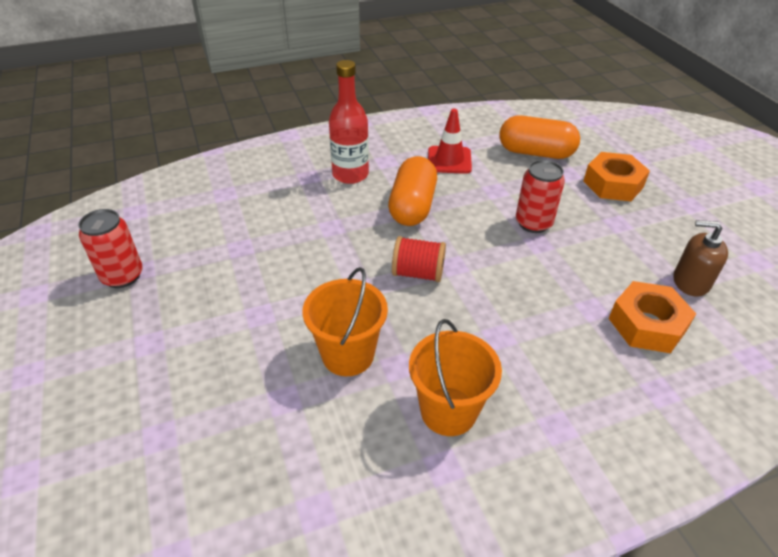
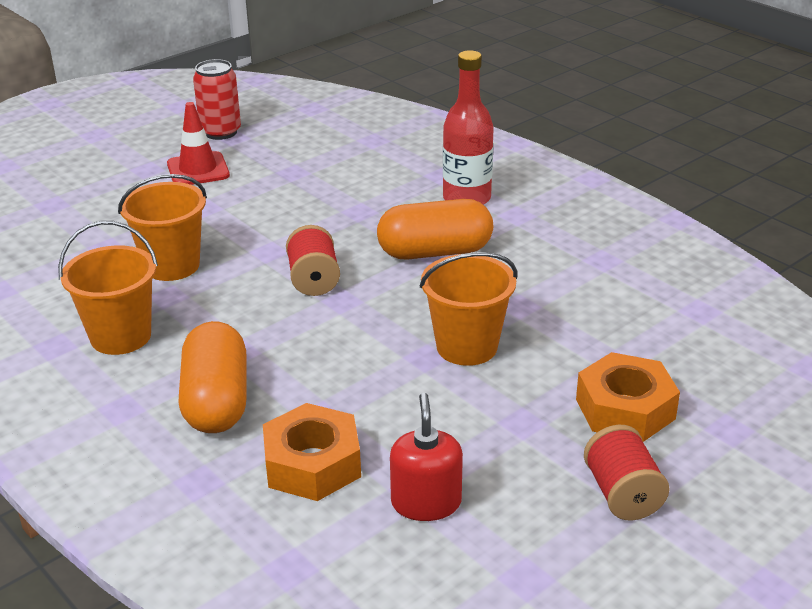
camera: 70 degrees right, 10 degrees down
(449, 160) = (560, 258): red traffic cone -> red traffic cone (198, 170)
(533, 223) = (467, 347): red can -> orange bucket
(535, 153) = (648, 325): orange capsule -> orange capsule (216, 401)
(687, 207) = (622, 494): none -> red spool
(690, 282) = (426, 502): brown soap dispenser -> red soap dispenser

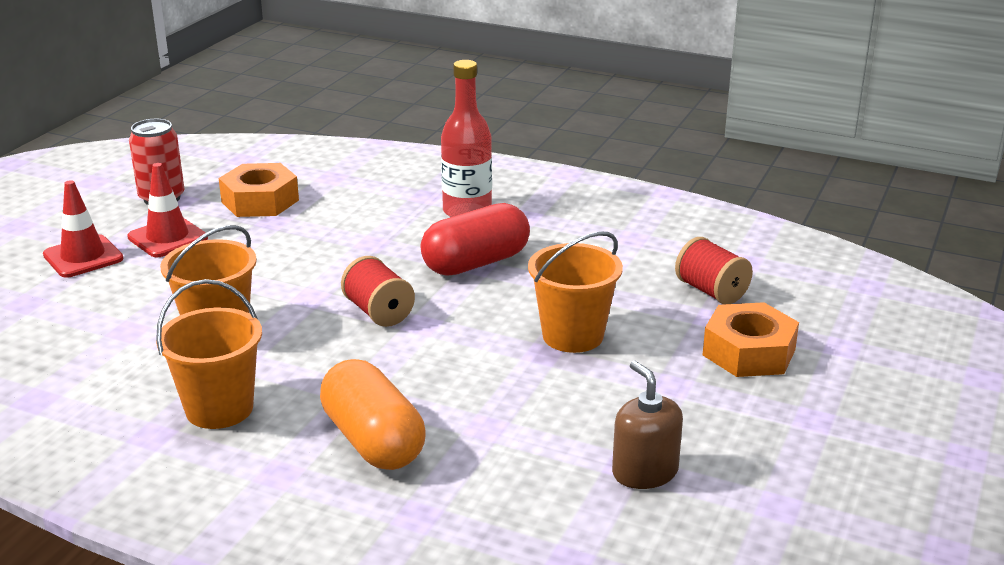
camera: 25 degrees left, 5 degrees down
(122, 173) = (83, 257): none -> red traffic cone
(312, 464) = (514, 469): orange nut -> orange nut (260, 201)
(426, 502) = (645, 472): red soap dispenser -> brown soap dispenser
(435, 252) = (476, 263): orange capsule -> red capsule
(622, 494) = (801, 419): red spool -> red spool (711, 291)

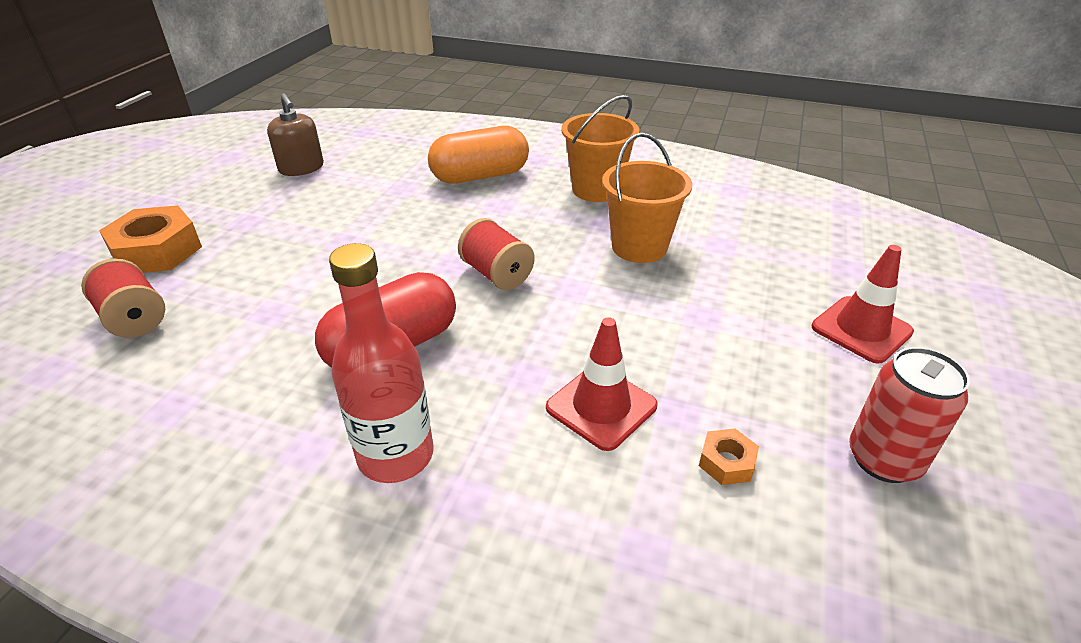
camera: 175 degrees right, 10 degrees up
(167, 238) = (793, 368): red traffic cone -> red traffic cone (601, 407)
(260, 201) = (726, 462): orange nut -> orange nut, size x0.48
(373, 441) = (480, 176): orange capsule -> orange capsule turned 75 degrees counterclockwise
(573, 336) = (311, 259): orange bucket -> none

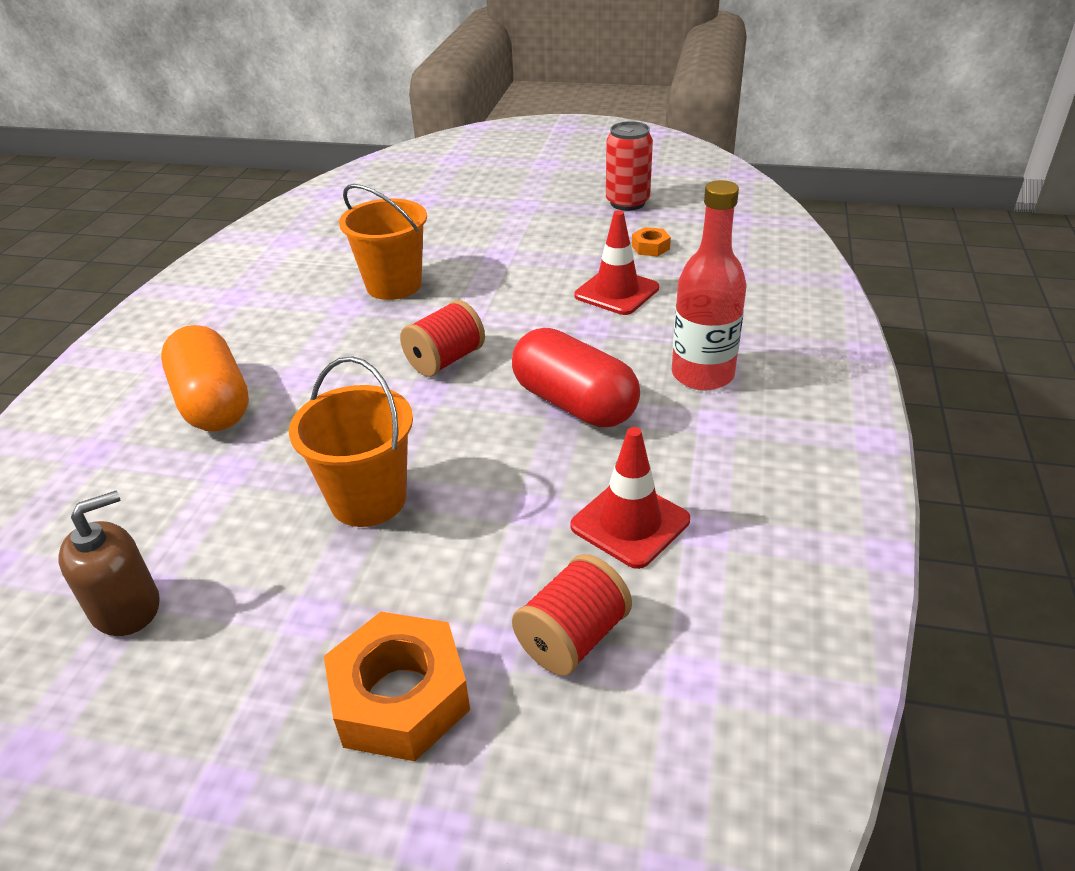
camera: 95 degrees left, 0 degrees up
(596, 190) = (270, 315): orange bucket -> orange bucket (368, 499)
(861, 329) = (504, 200): red traffic cone -> red traffic cone (630, 523)

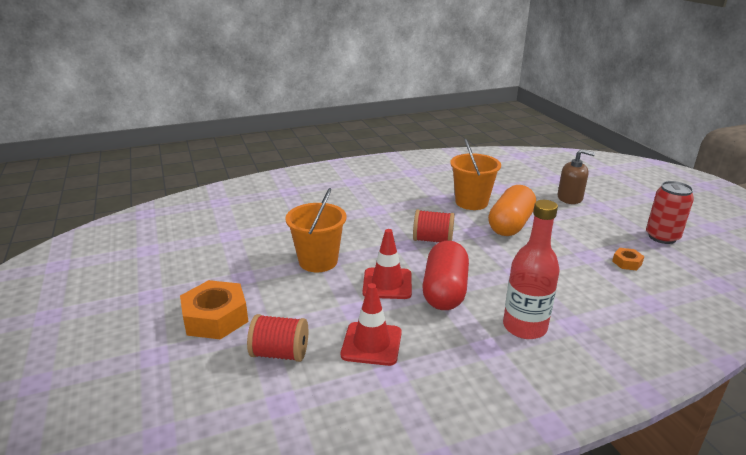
camera: 55 degrees right, 10 degrees down
(126, 607) = (219, 236): brown soap dispenser -> brown soap dispenser (570, 198)
(213, 403) = (339, 200): orange capsule -> orange capsule (510, 225)
(616, 292) = (562, 268): red traffic cone -> red traffic cone (387, 284)

